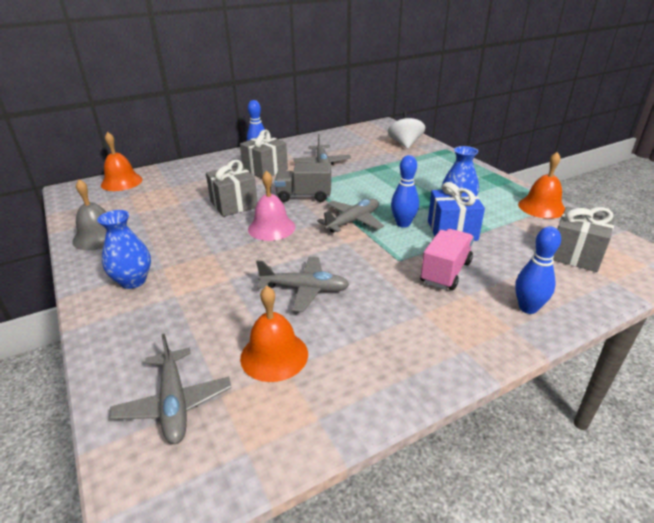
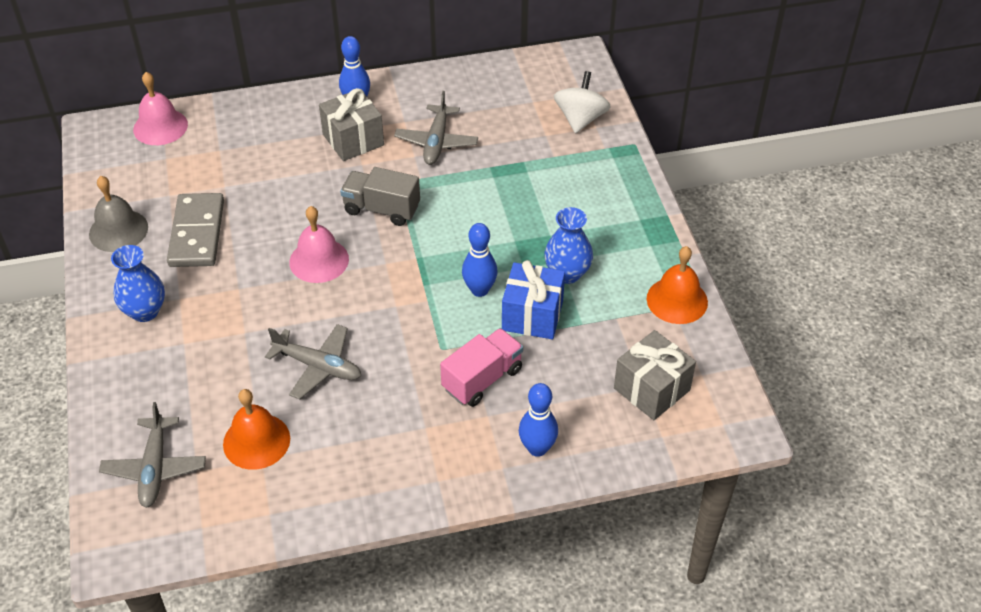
camera: 15 degrees right, 15 degrees up
(121, 182) = (160, 127): orange bell -> pink bell
(166, 228) = (197, 233): none -> grey domino
(234, 204) = (288, 206): grey gift -> none
(353, 221) = (421, 272): grey plane -> none

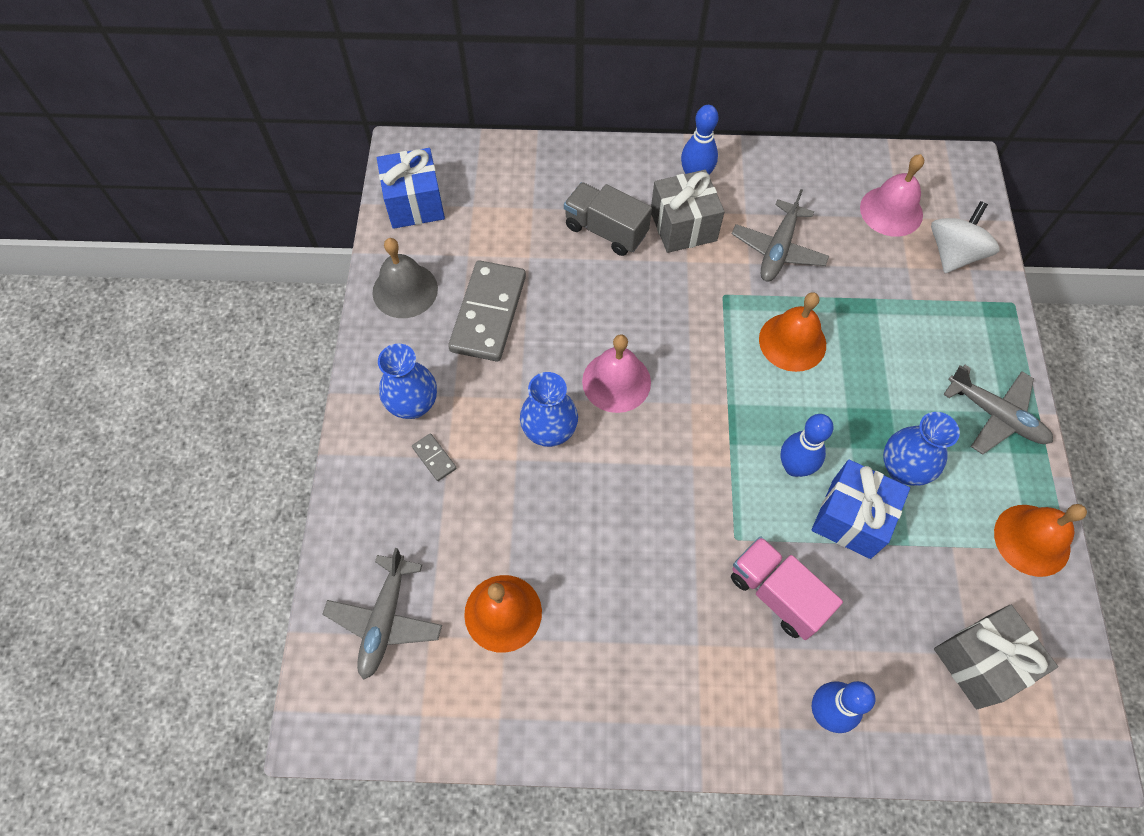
camera: 15 degrees right, 15 degrees up
(113, 165) = (415, 203): none -> blue gift
(160, 127) = (474, 163): pink bell -> pink bell (891, 211)
(172, 345) = (434, 458): none -> grey domino
(269, 306) = (549, 431): none -> blue vase
(318, 366) = (590, 527): grey plane -> grey plane (995, 415)
(381, 209) = (699, 328): grey truck -> grey truck (605, 230)
(461, 204) = (792, 342): none -> orange bell
(482, 379) = (776, 594): pink truck -> pink truck turned 105 degrees counterclockwise

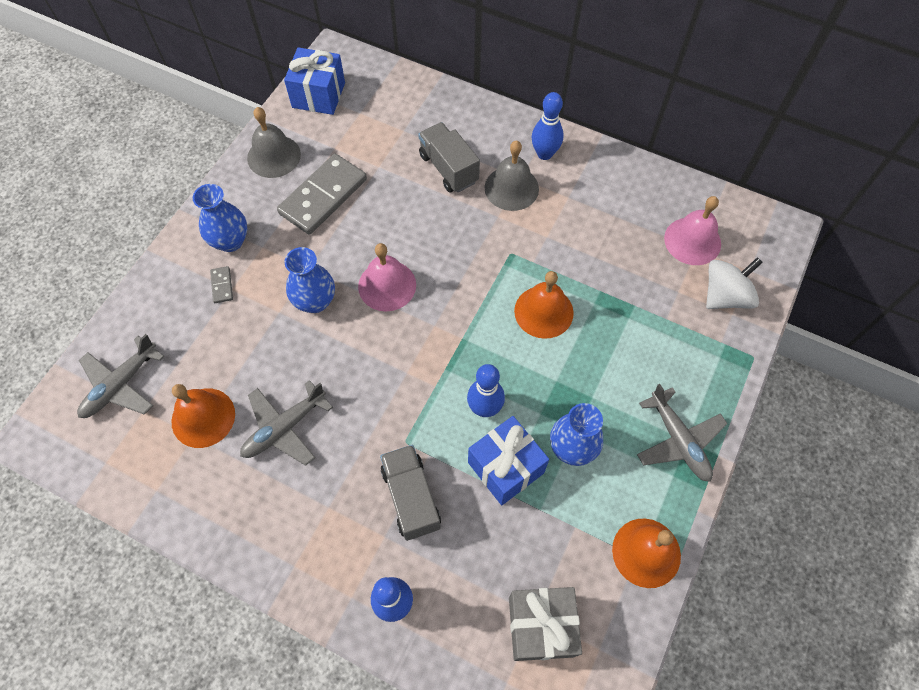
camera: 25 degrees right, 0 degrees up
(683, 226) = (511, 188): grey gift -> grey bell
(776, 594) = (411, 497): pink truck -> grey truck
(778, 249) = (577, 235): grey plane -> grey plane (284, 428)

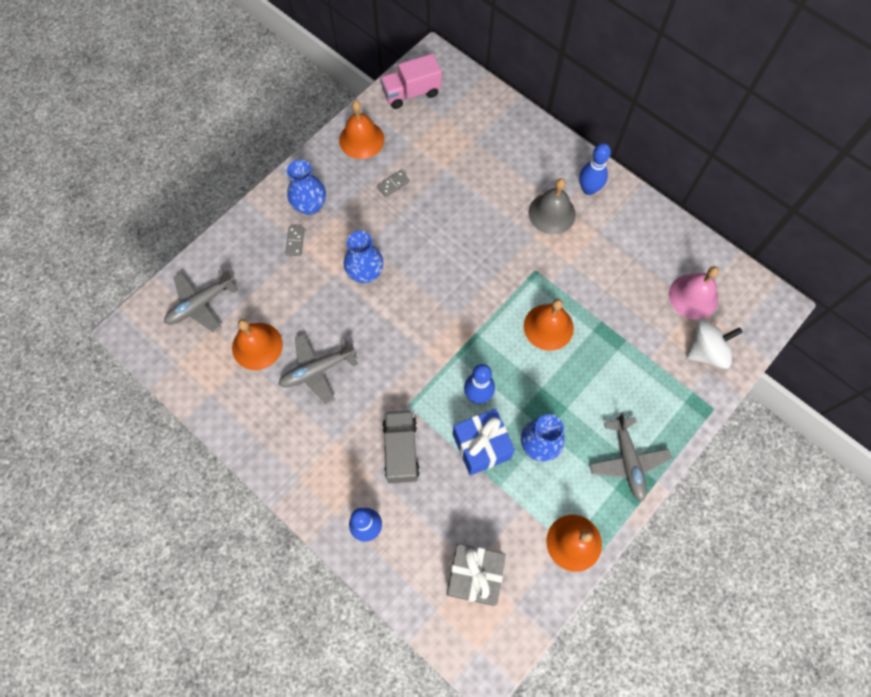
camera: 15 degrees right, 5 degrees up
(274, 156) = (361, 139): grey bell -> orange bell
(318, 95) = (411, 93): blue gift -> pink truck
(323, 196) = (393, 184): grey domino -> grey domino, size x0.41
(387, 285) = (426, 273): pink bell -> none
(448, 168) = (503, 183): grey truck -> none

